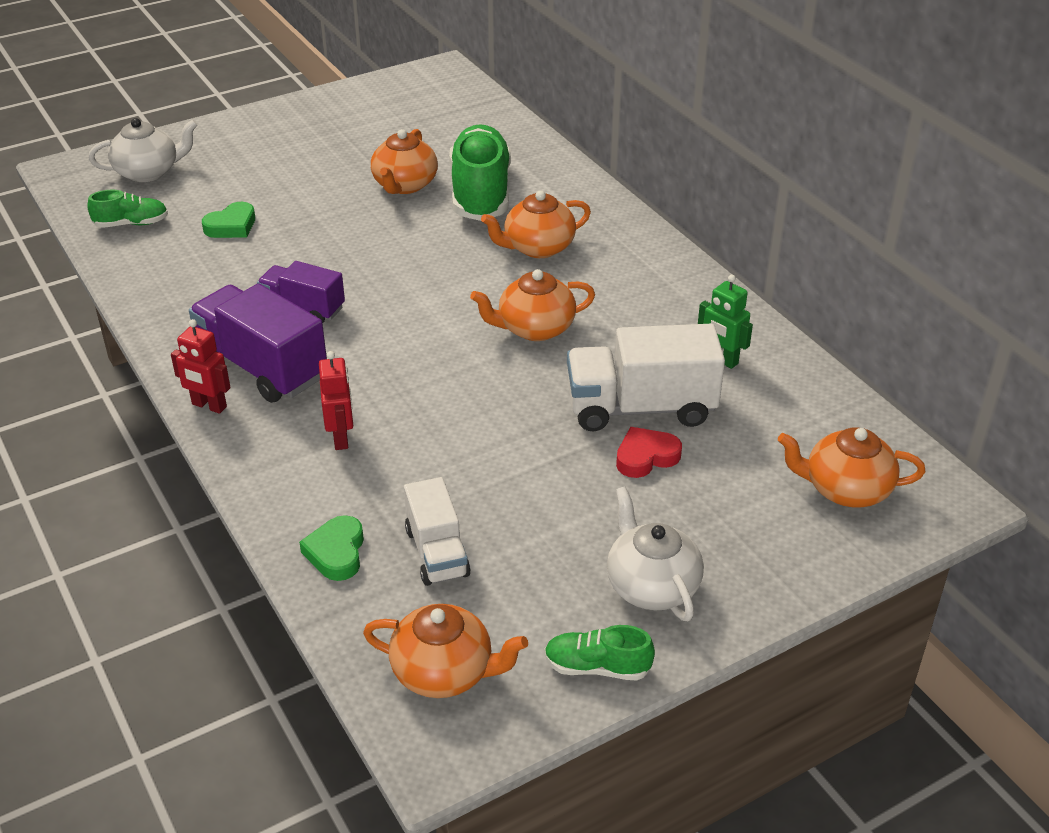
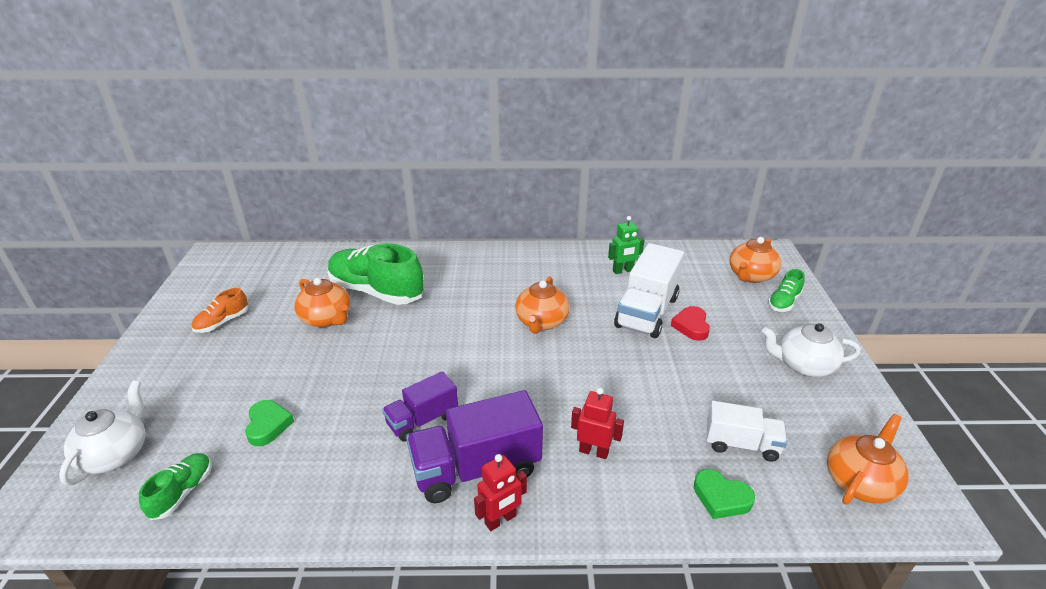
camera: 60 degrees left, 5 degrees down
(345, 132) = (222, 322): none -> orange shoe
(537, 247) = (460, 291): orange teapot -> none
(597, 667) = (867, 411): green shoe -> green shoe (783, 302)

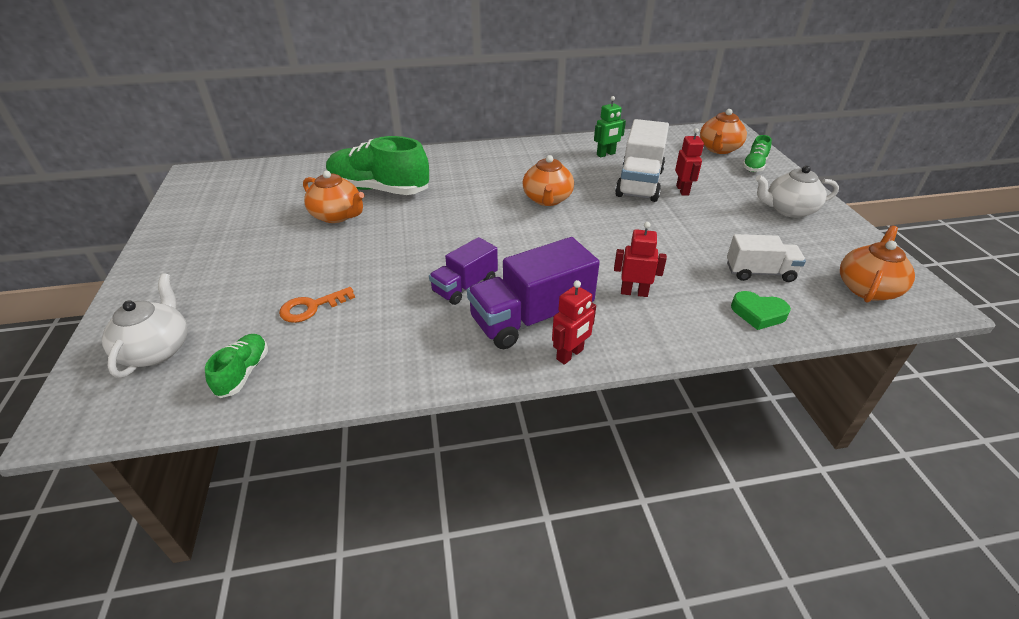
camera: 10 degrees left, 5 degrees up
(222, 322) = (229, 228): orange shoe -> none
(268, 425) = (311, 307): green heart -> orange key
(691, 326) = (682, 190): red heart -> red robot

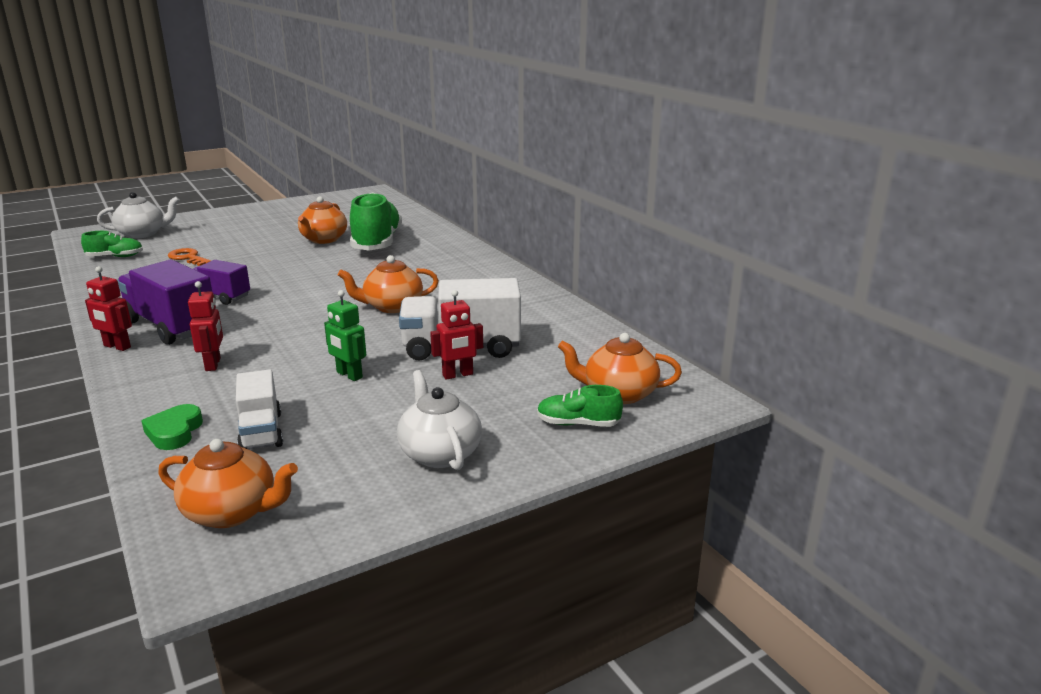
camera: 70 degrees right, 15 degrees down
(606, 154) = (532, 322): green robot -> green robot (349, 375)

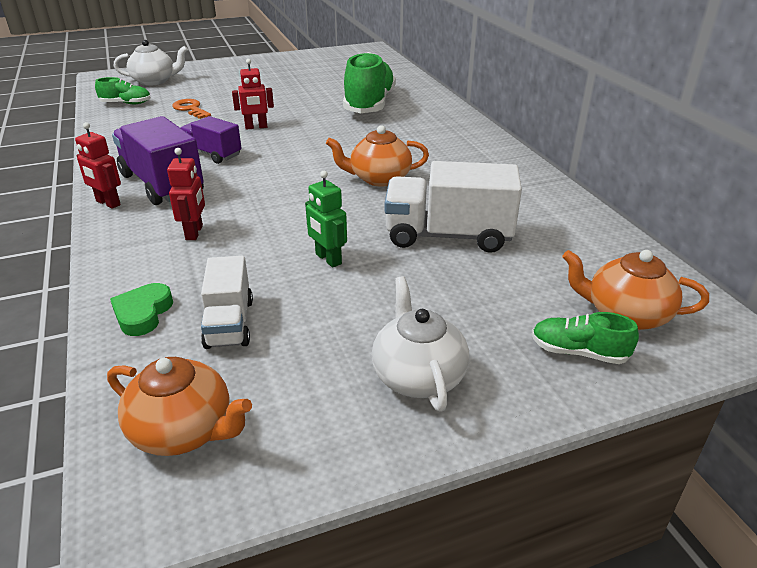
camera: 10 degrees right, 10 degrees up
(323, 239) = (318, 97): orange teapot -> none
(458, 375) = (443, 270): red robot -> red robot (256, 127)

